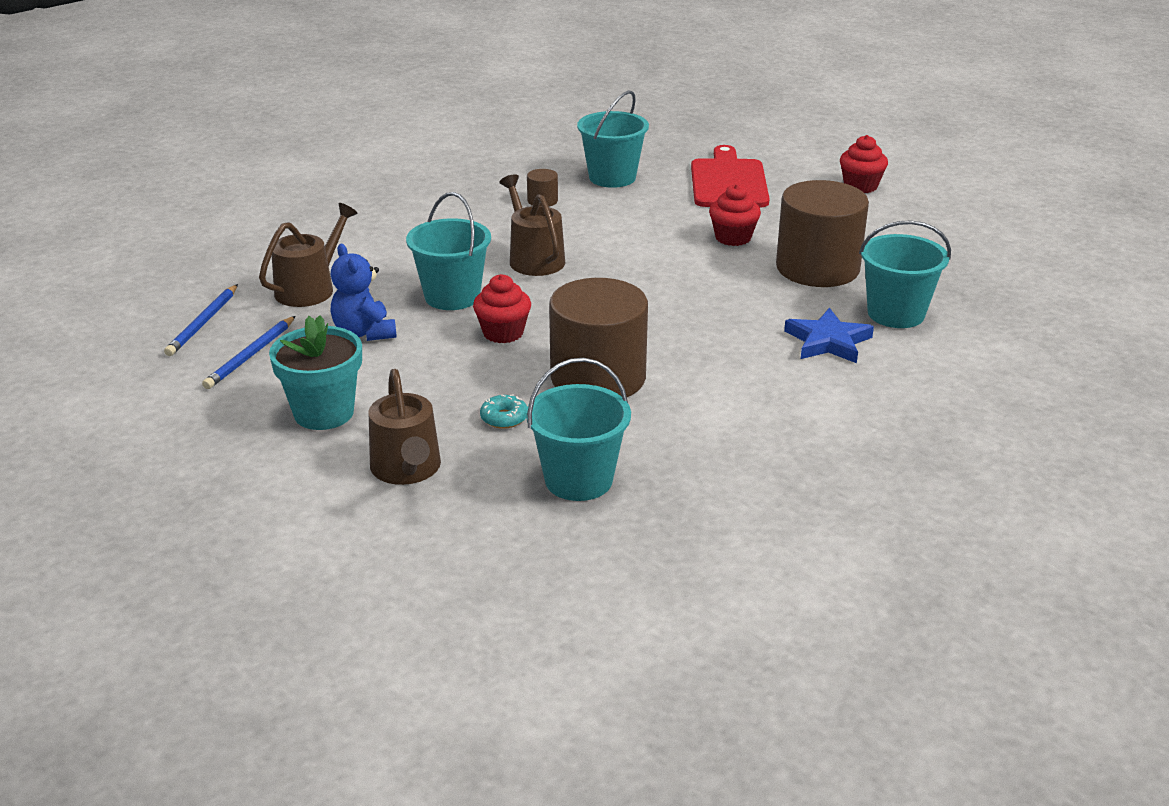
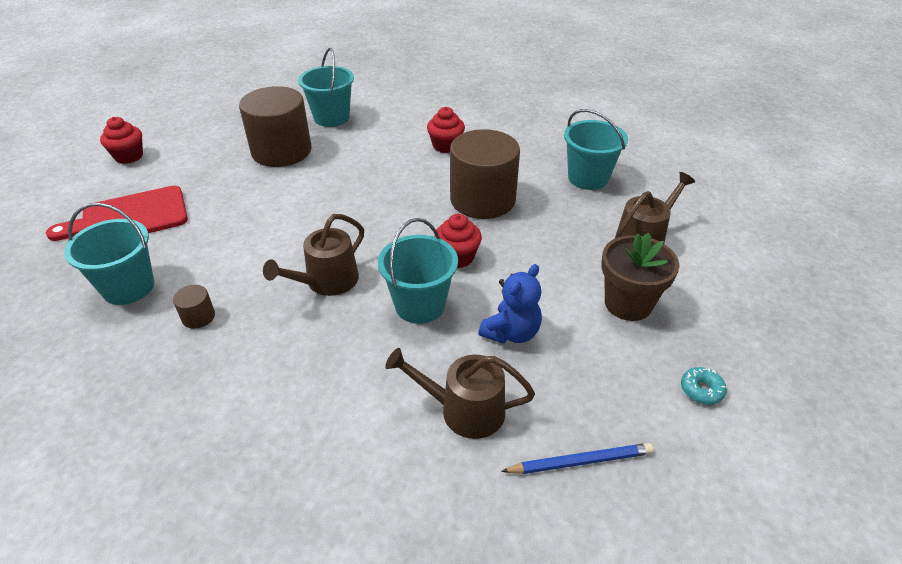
camera: 115 degrees left, 10 degrees up
(251, 355) = (598, 389): blue pencil -> none
(324, 413) = (628, 303): turquoise flower pot -> brown flower pot
(504, 418) = (558, 221): turquoise donut -> turquoise donut (701, 390)
(733, 238) = (245, 193): red cupcake -> red cupcake (446, 146)
(828, 341) = (379, 132): blue star -> none

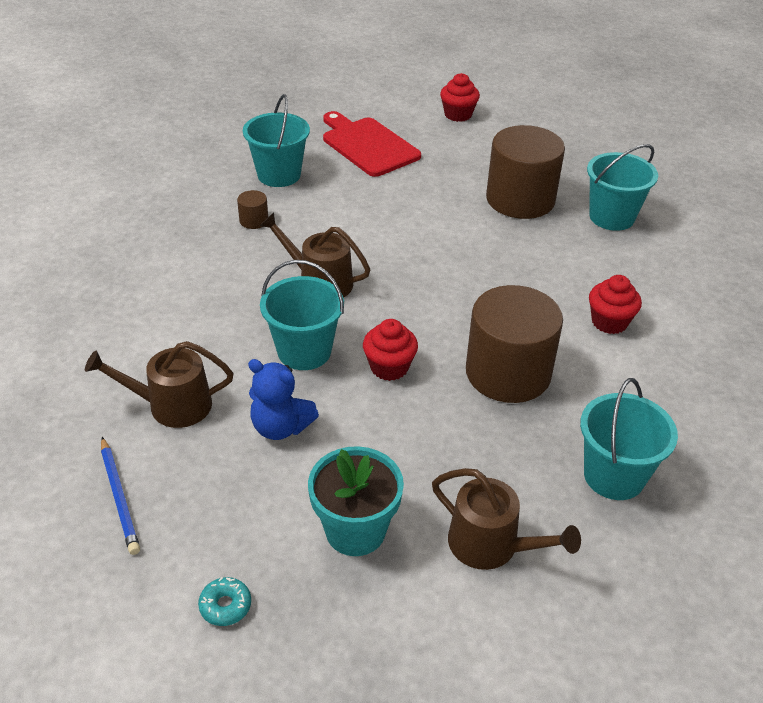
camera: 75 degrees right, 0 degrees up
(464, 410) = (172, 405): brown watering can -> brown watering can turned 90 degrees counterclockwise
(628, 303) = (355, 531): brown flower pot -> turquoise flower pot

